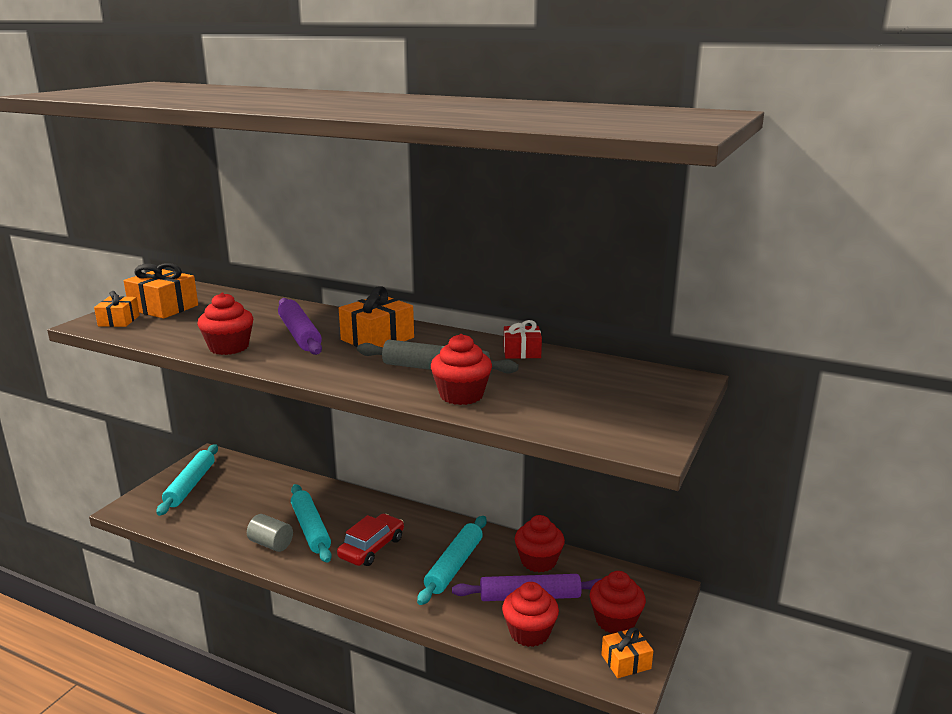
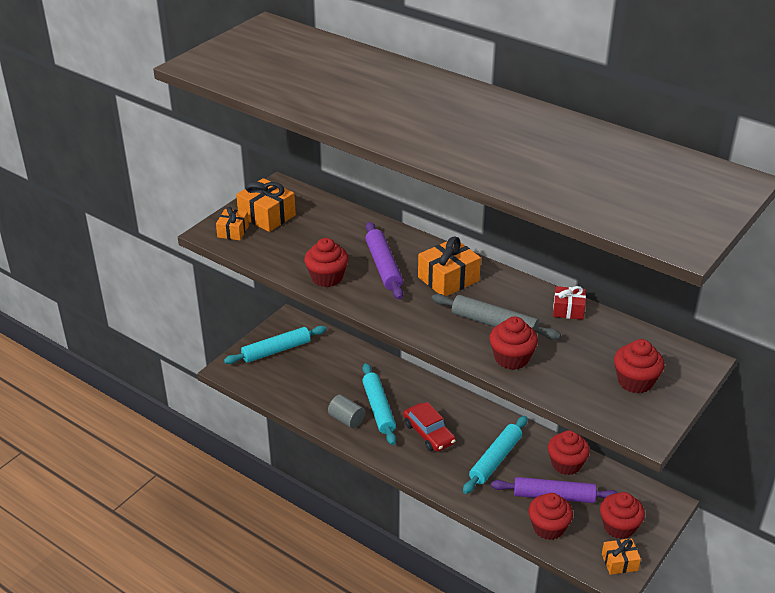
camera: 10 degrees right, 15 degrees up
(190, 485) = (276, 350): turquoise rolling pin -> turquoise rolling pin turned 45 degrees clockwise
(372, 548) = (428, 433): red car -> red car turned 105 degrees clockwise
(618, 402) = (635, 381): none -> red cupcake

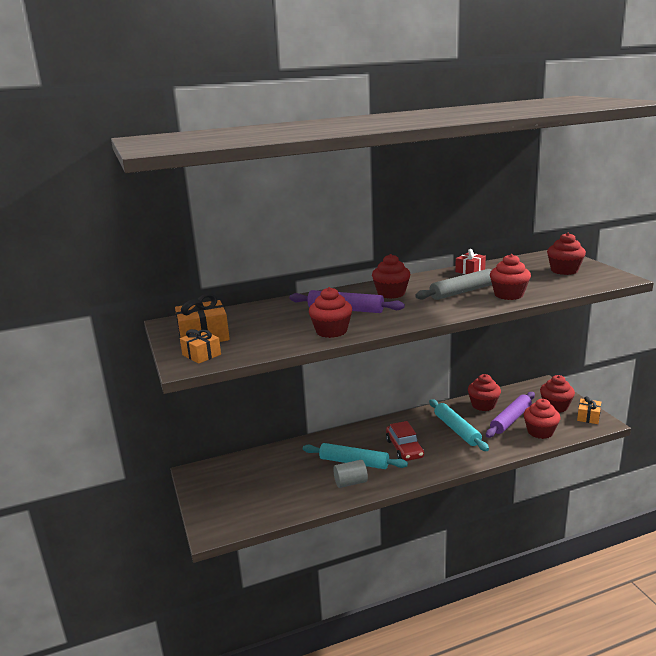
camera: 55 degrees left, 15 degrees down
(276, 350) = (223, 492): turquoise rolling pin -> none
(428, 433) = (404, 448): red car -> red car turned 75 degrees clockwise
(448, 279) = (391, 293): orange gift -> red cupcake

